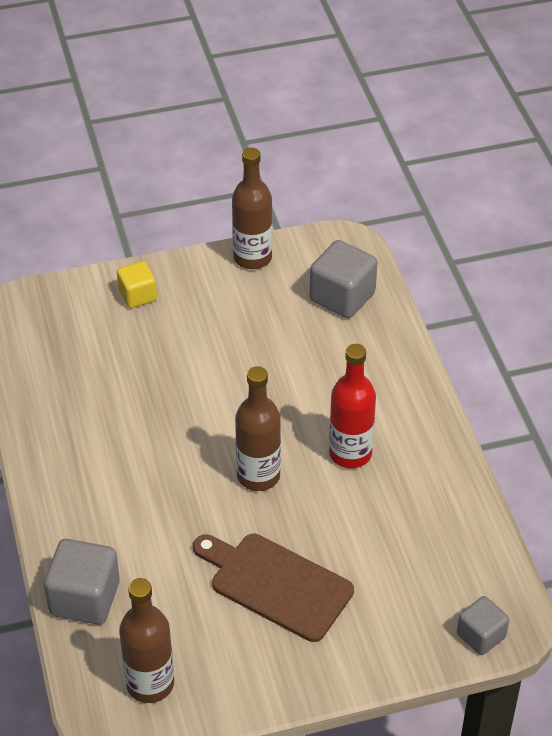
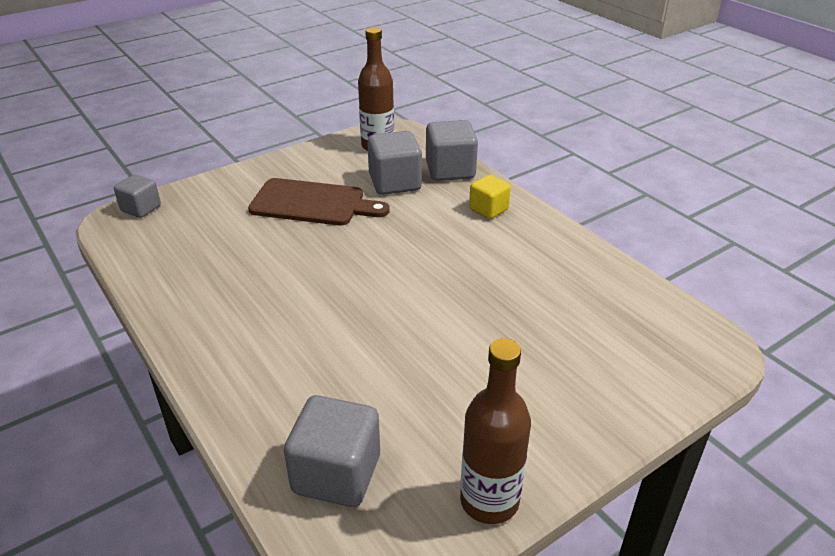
camera: 160 degrees right, 10 degrees down
(137, 295) = (596, 400): yellow cube -> yellow cube (488, 209)
(164, 594) = (395, 183): none -> grey cube
(258, 476) = (358, 263): brown bottle -> none
(350, 453) = (276, 299): red bottle -> none

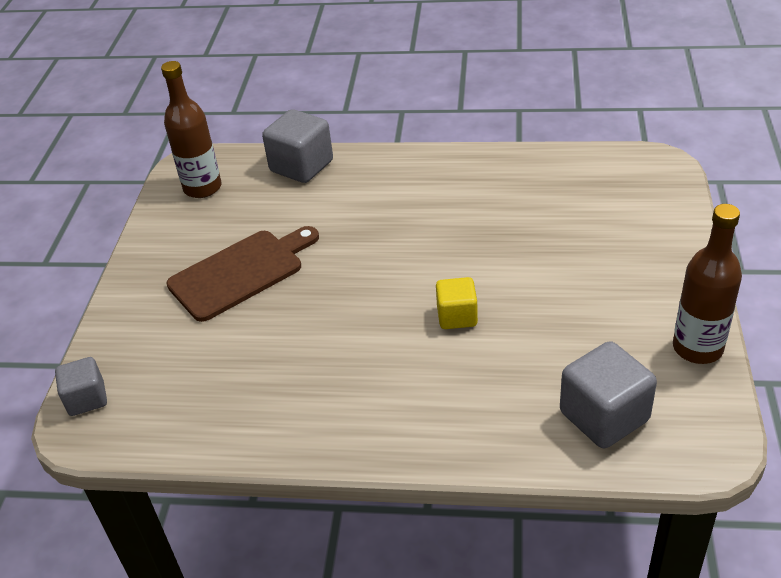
camera: 45 degrees left, 5 degrees up
(395, 183) = (276, 207): grey cube -> none
(488, 209) = (384, 176): yellow cube -> yellow cube (457, 316)

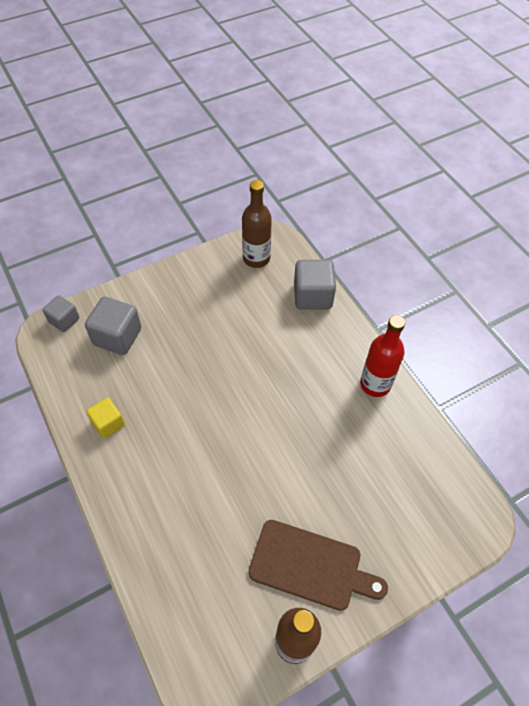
camera: 50 degrees right, 15 degrees up
(241, 272) = (198, 327): brown cutting board -> brown cutting board (310, 566)
(454, 167) = (375, 384): none -> red bottle
(457, 316) = (232, 469): yellow cube -> yellow cube (108, 423)
(604, 416) = (196, 607): grey cube -> grey cube (117, 336)

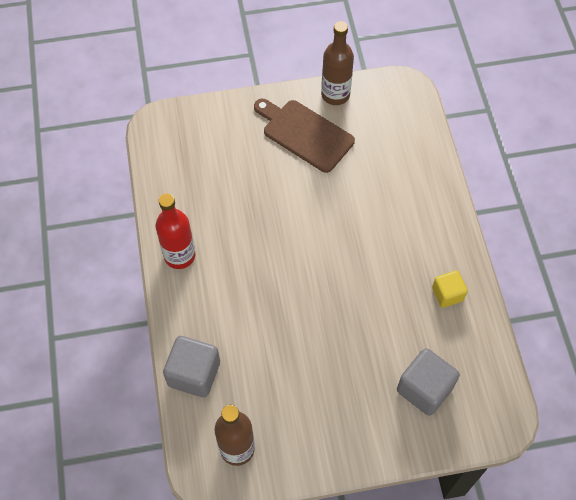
camera: 160 degrees left, 5 degrees up
(64, 320) = (482, 429): grey cube -> none

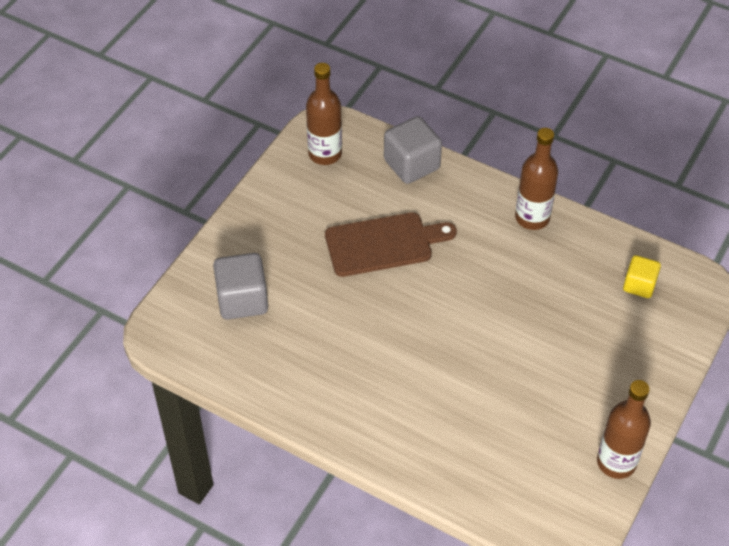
camera: 130 degrees right, 10 degrees down
(179, 256) = (532, 218): red bottle -> brown bottle
(305, 134) = (586, 398): brown cutting board -> brown cutting board (383, 244)
(447, 294) = (303, 383): yellow cube -> yellow cube (639, 285)

